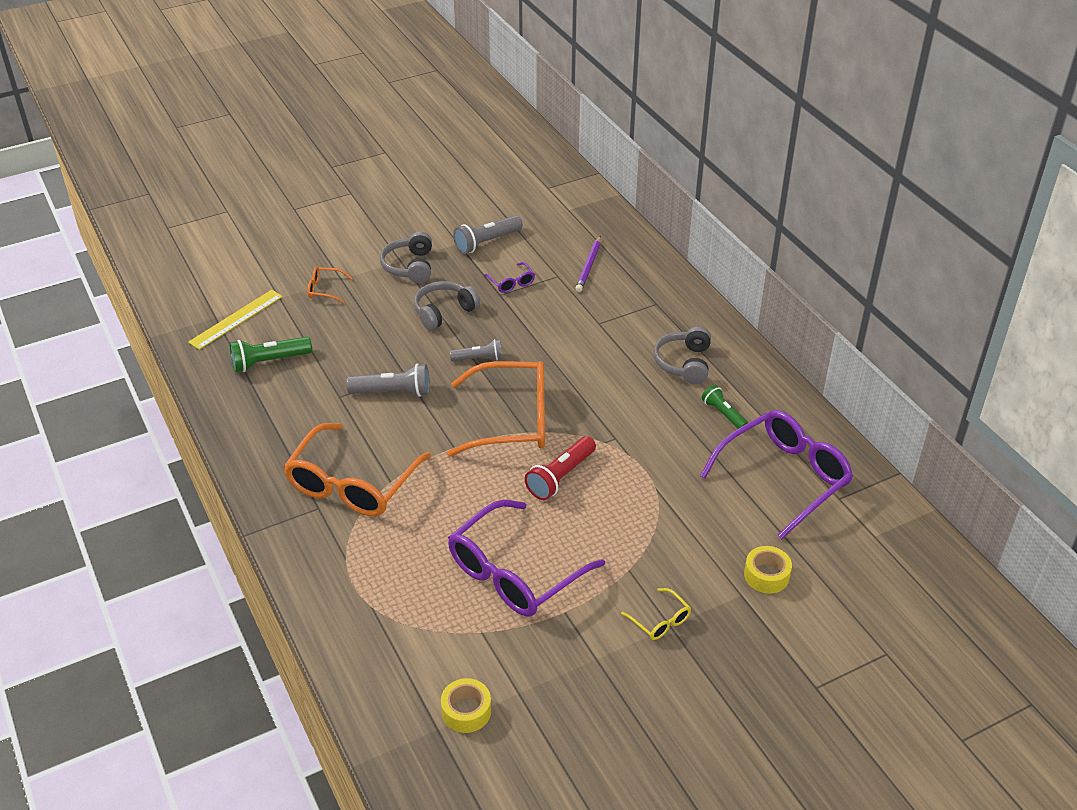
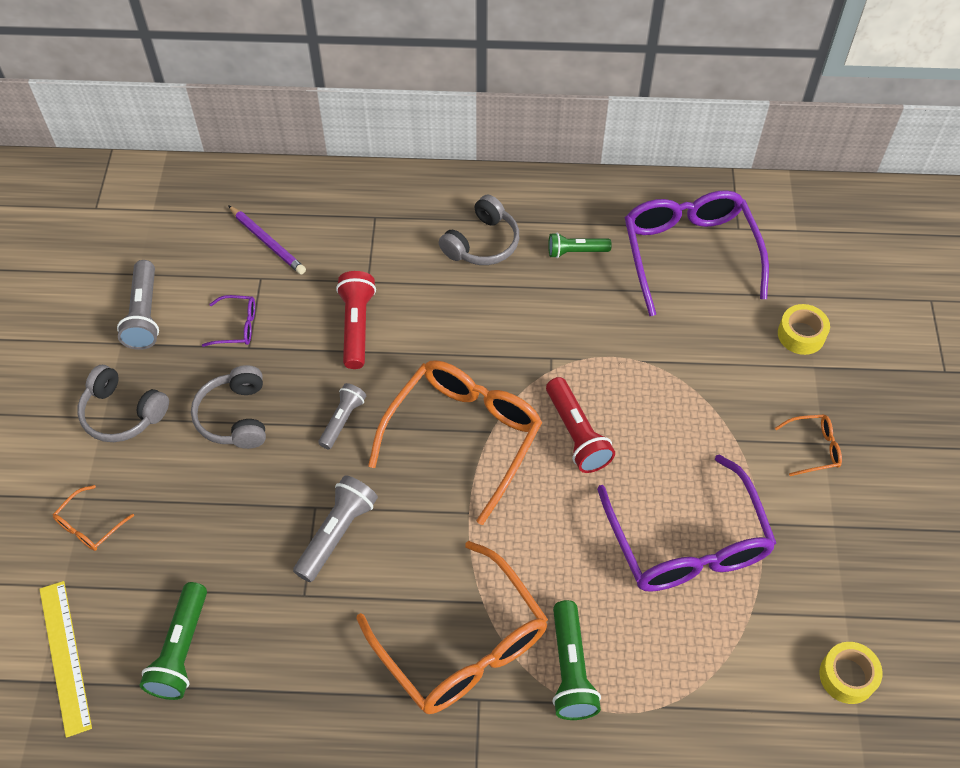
camera: 60 degrees left, 15 degrees up
(369, 546) = (570, 669): none -> green flashlight
(557, 333) = (356, 326): none -> red flashlight
(660, 621) = (813, 448): yellow glasses -> orange glasses
(684, 363) = (482, 243): grey headphones -> grey headphones turned 90 degrees counterclockwise

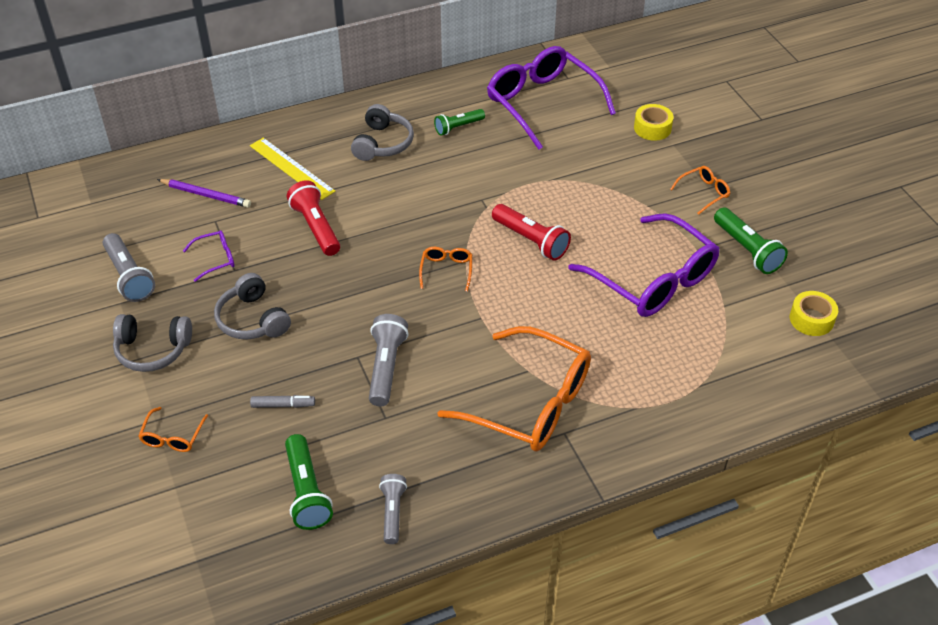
camera: 25 degrees left, 10 degrees down
(65, 656) = (208, 534): yellow ruler -> yellow ruler (291, 168)
(212, 535) = (283, 405): none -> grey marker
(342, 420) = (343, 292): grey flashlight -> grey flashlight (392, 513)
(464, 436) = (446, 270): orange glasses -> orange glasses, size x0.43
(570, 669) = (619, 387): green flashlight -> green flashlight (747, 250)

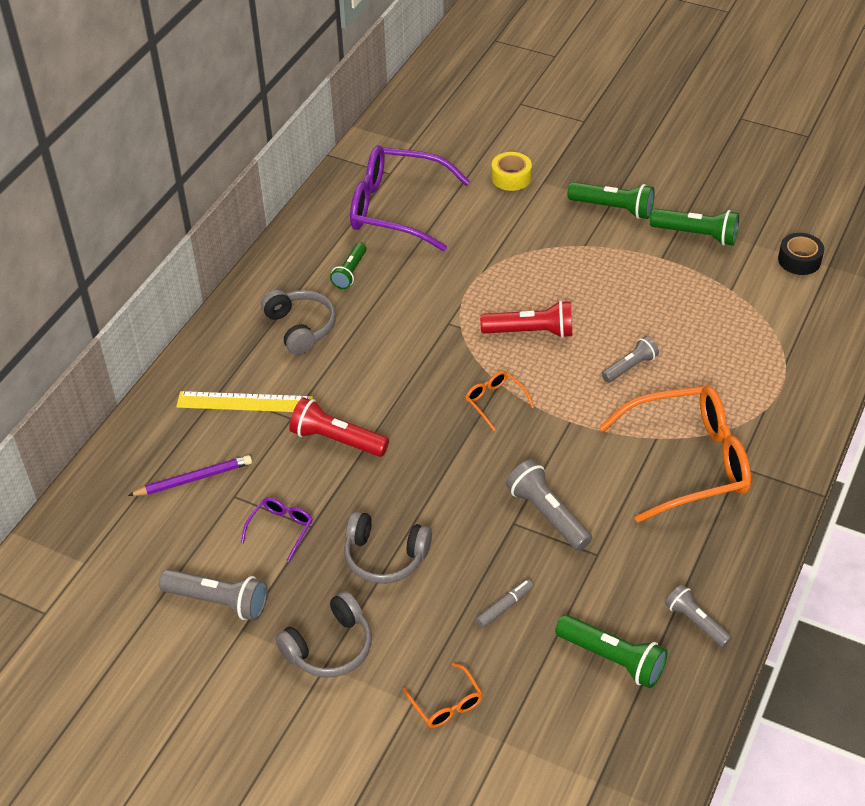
camera: 40 degrees left, 0 degrees up
(572, 309) = (630, 367): none -> grey flashlight
(653, 279) = (659, 302): purple glasses -> none
(703, 193) = (613, 208): orange glasses -> green flashlight
(811, 319) = (799, 260): yellow tape -> black tape

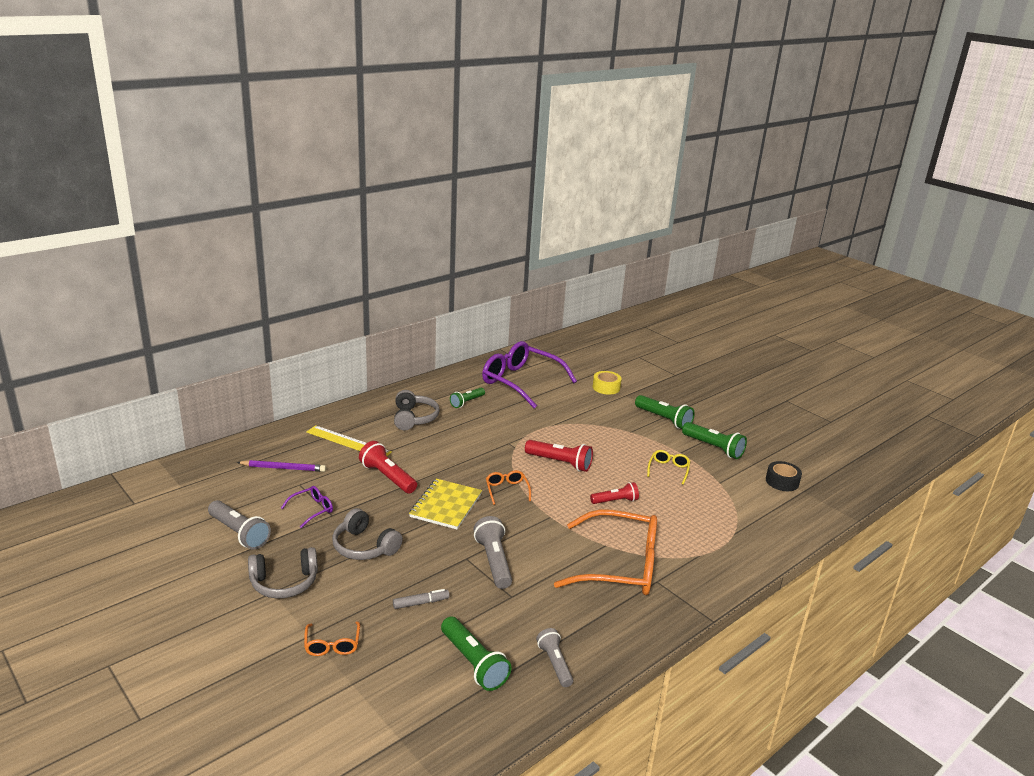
camera: 20 degrees right, 20 degrees down
(438, 455) = (446, 505): none -> yellow notebook
(630, 367) = (615, 501): grey flashlight -> red flashlight
(663, 292) = (668, 470): none -> yellow glasses

